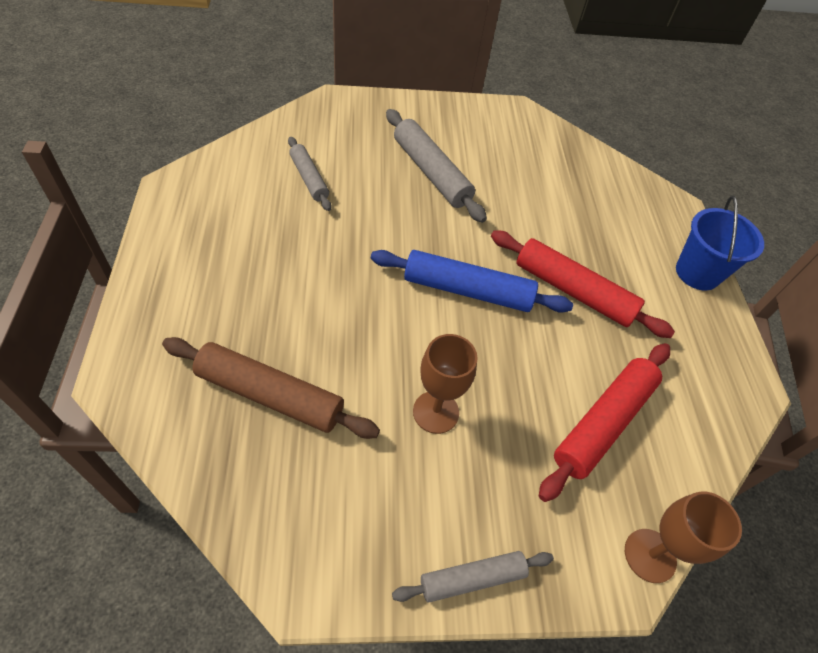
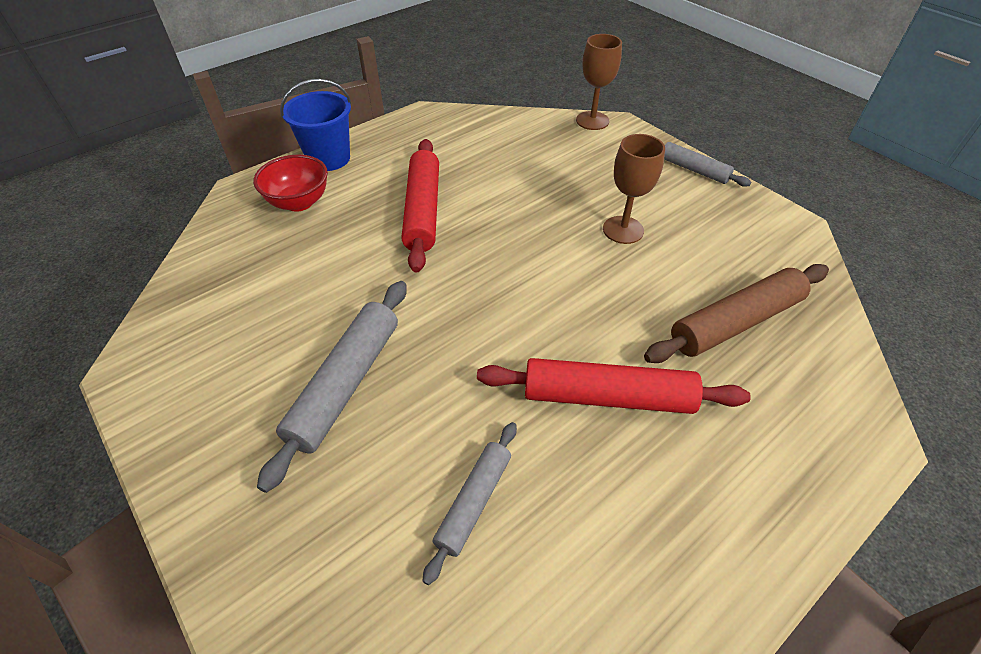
camera: 120 degrees left, 5 degrees down
(270, 395) = (735, 322): brown rolling pin -> brown rolling pin turned 75 degrees clockwise
(467, 290) = (492, 268): blue rolling pin -> none
(603, 423) = (530, 159): red rolling pin -> red rolling pin (607, 397)
(637, 228) = (299, 202): none -> red bowl

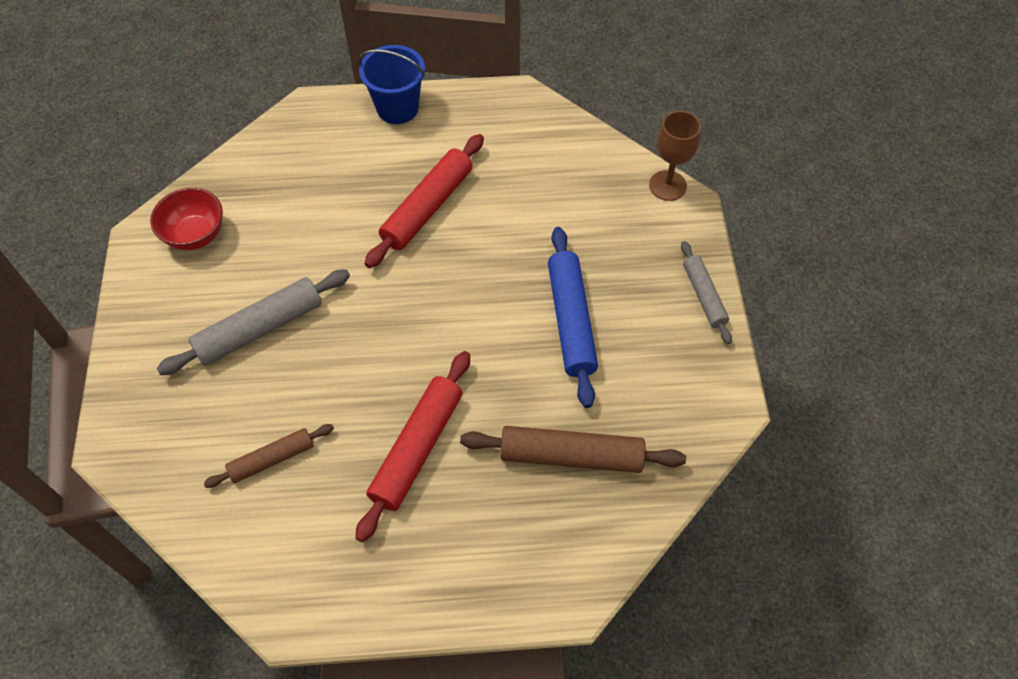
camera: 35 degrees right, 10 degrees up
(299, 202) = (341, 145): red bowl -> red bowl (195, 235)
(474, 502) = (272, 459): grey rolling pin -> brown rolling pin
(607, 397) = (417, 448): red rolling pin -> red rolling pin turned 75 degrees clockwise
(623, 230) = (571, 321): brown goblet -> blue rolling pin

